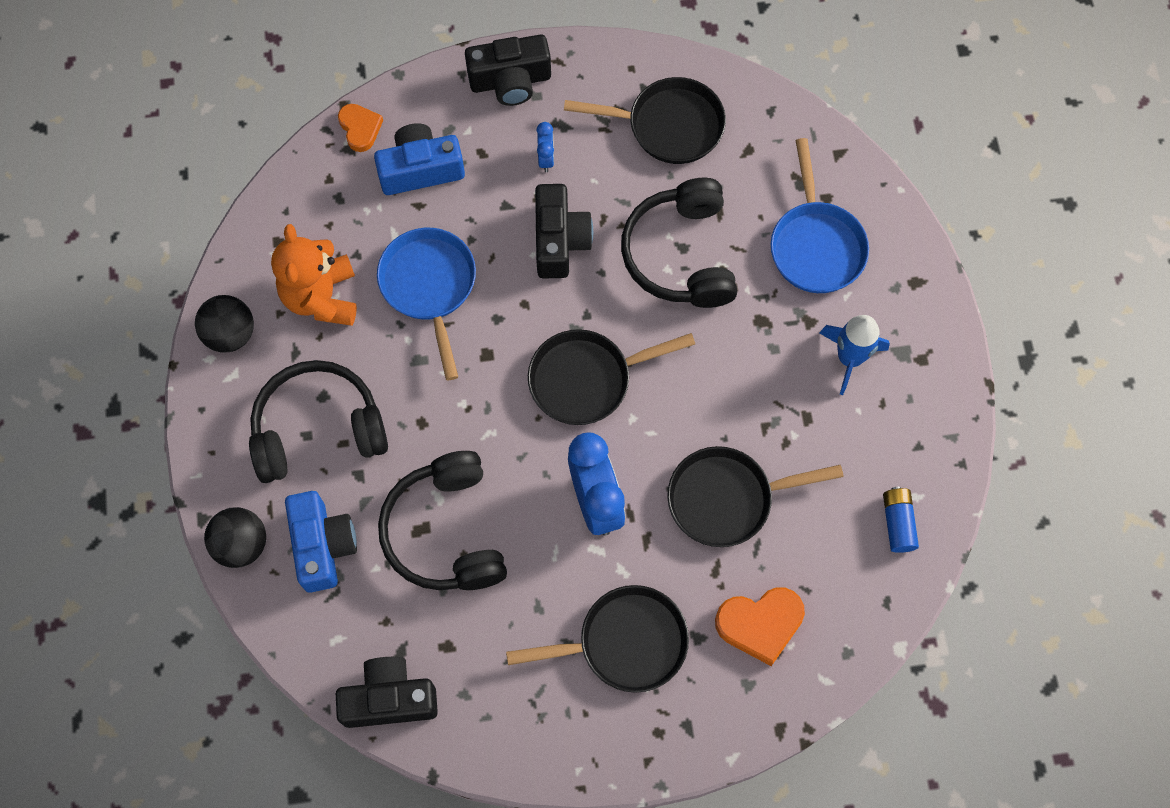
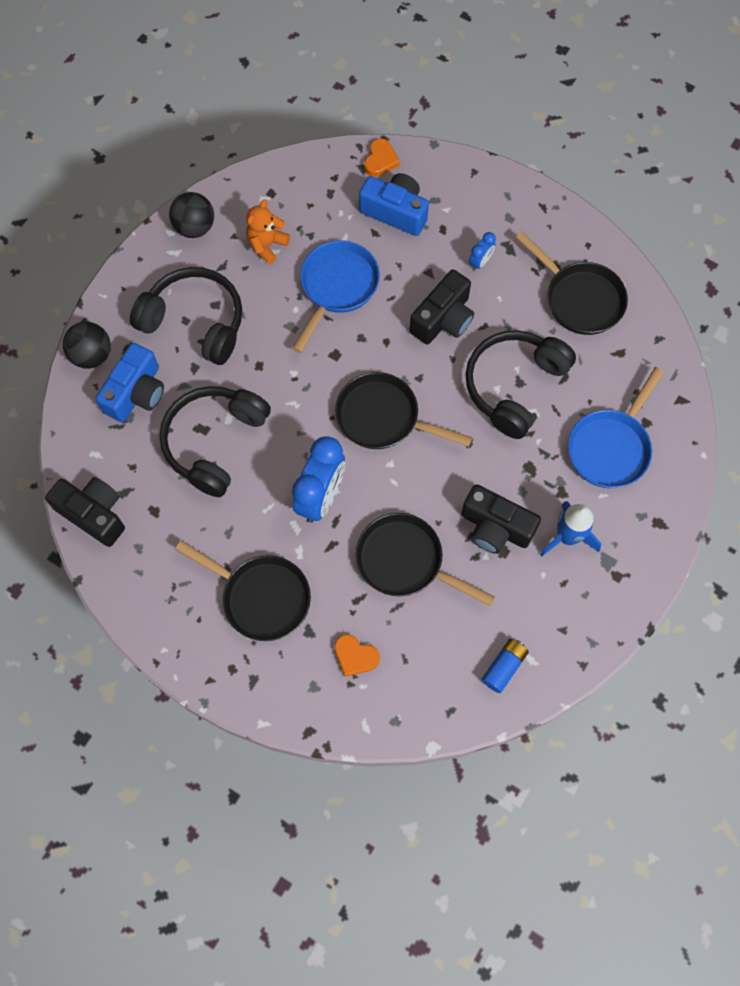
camera: 40 degrees right, 0 degrees up
(321, 297) = (267, 245): orange teddy bear -> orange teddy bear, size x0.65
(510, 81) = (501, 197): black camera -> black camera (495, 527)
(760, 624) = (355, 656): orange heart -> orange heart, size x0.64

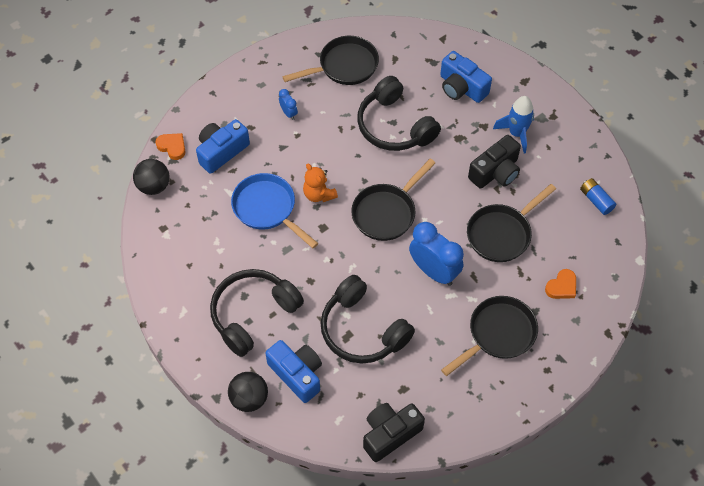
camera: 70 degrees left, 10 degrees down
(195, 227) = (167, 290): black ball -> black ball (154, 186)
(267, 245) = (208, 244): orange teddy bear -> orange teddy bear (319, 194)
(443, 319) = (324, 150): black camera -> none
(611, 447) = (461, 87): blue pan -> blue camera

